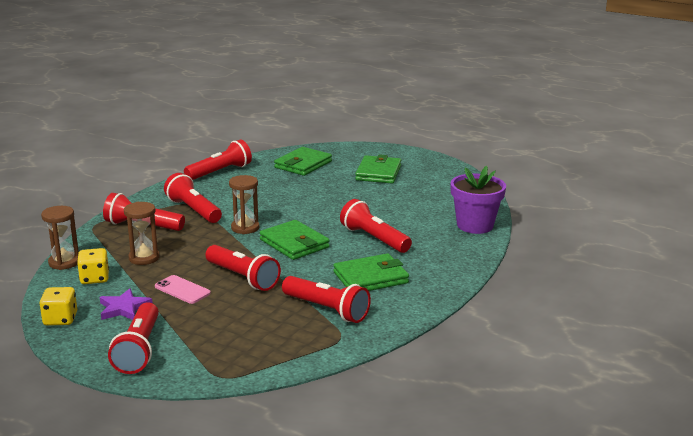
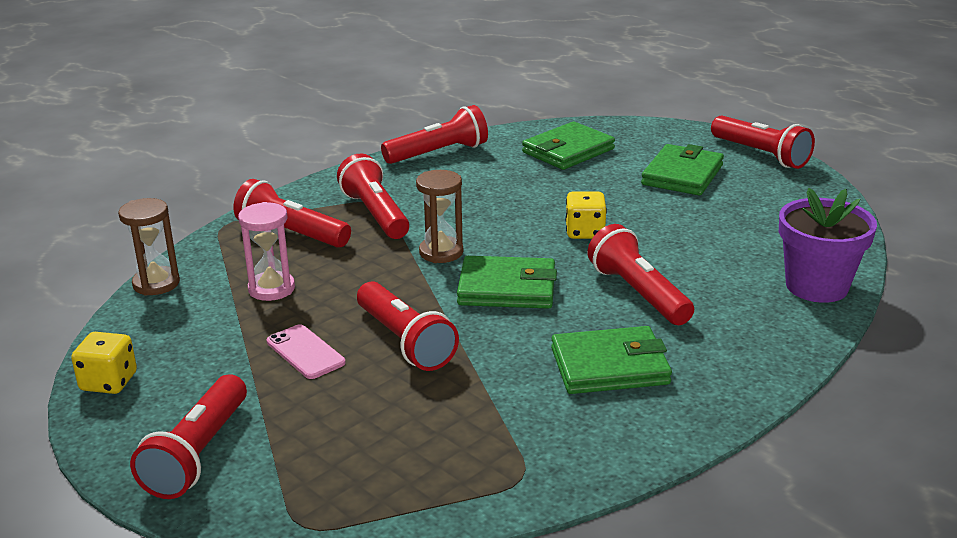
camera: 15 degrees right, 5 degrees up
(94, 278) = (187, 316): yellow dice -> yellow dice (585, 232)
(124, 308) = (207, 374): purple star -> none
(144, 258) = (271, 289): brown hourglass -> pink hourglass
(294, 243) = (507, 288): green wallet -> green wallet turned 60 degrees counterclockwise
(327, 310) = (517, 419): red flashlight -> red flashlight (761, 155)

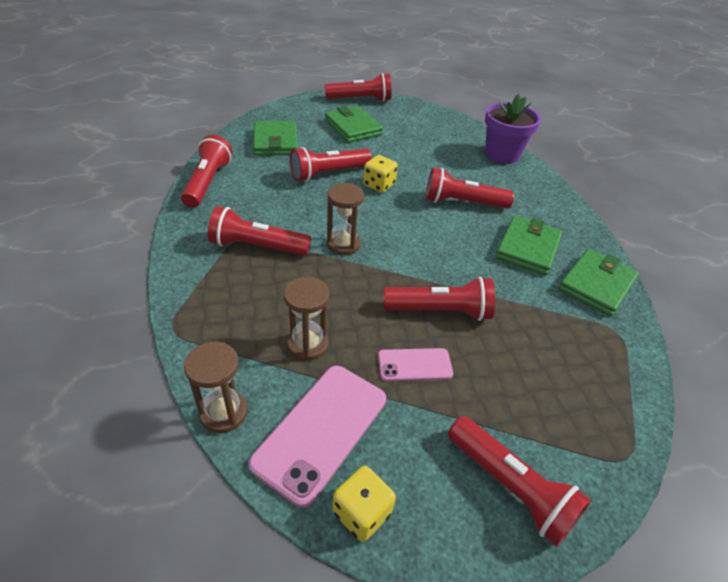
camera: 60 degrees left, 15 degrees up
(177, 333) = (321, 430): none -> pink phone
(271, 289) = (307, 344): pink hourglass -> brown hourglass
(291, 233) = (234, 298): red flashlight -> red flashlight (328, 173)
(507, 288) = (414, 241): green wallet -> green wallet (596, 285)

